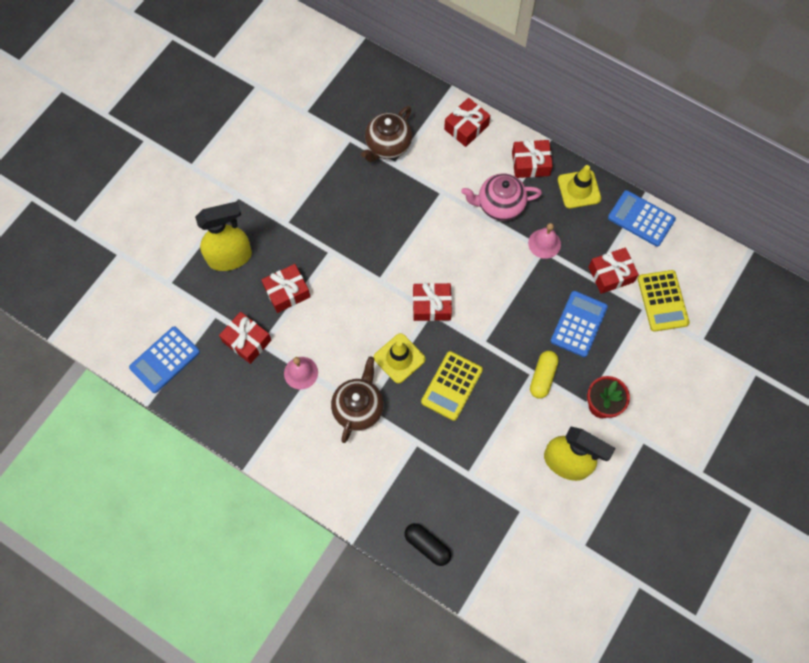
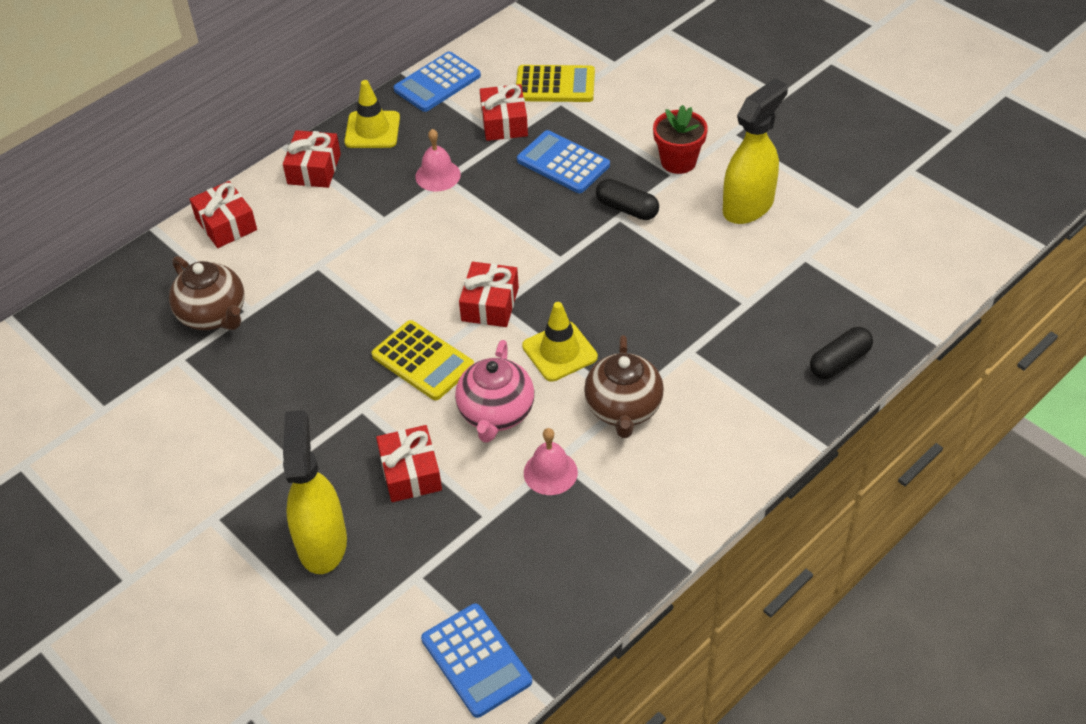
camera: 75 degrees left, 20 degrees down
(247, 341) = (477, 537): red gift -> none
(358, 408) = (623, 409): brown teapot -> brown teapot turned 120 degrees counterclockwise
(451, 386) = (616, 301): yellow calculator -> yellow calculator (423, 361)
(499, 205) = (363, 209): pink teapot -> pink teapot (496, 414)
(542, 377) = (627, 208): yellow capsule -> black capsule

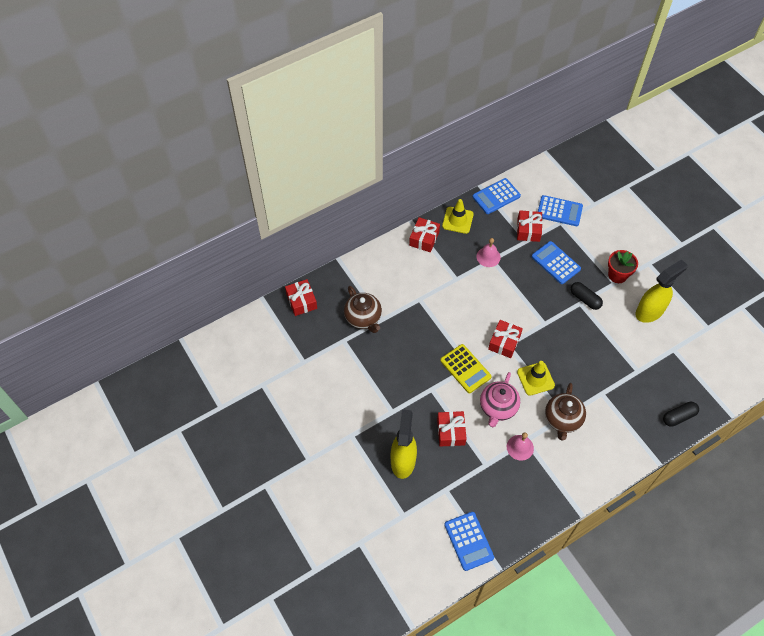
camera: 10 degrees right, 10 degrees up
(226, 224) = (375, 264): red gift -> red gift (301, 301)
(555, 85) = (559, 211): yellow calculator -> blue calculator

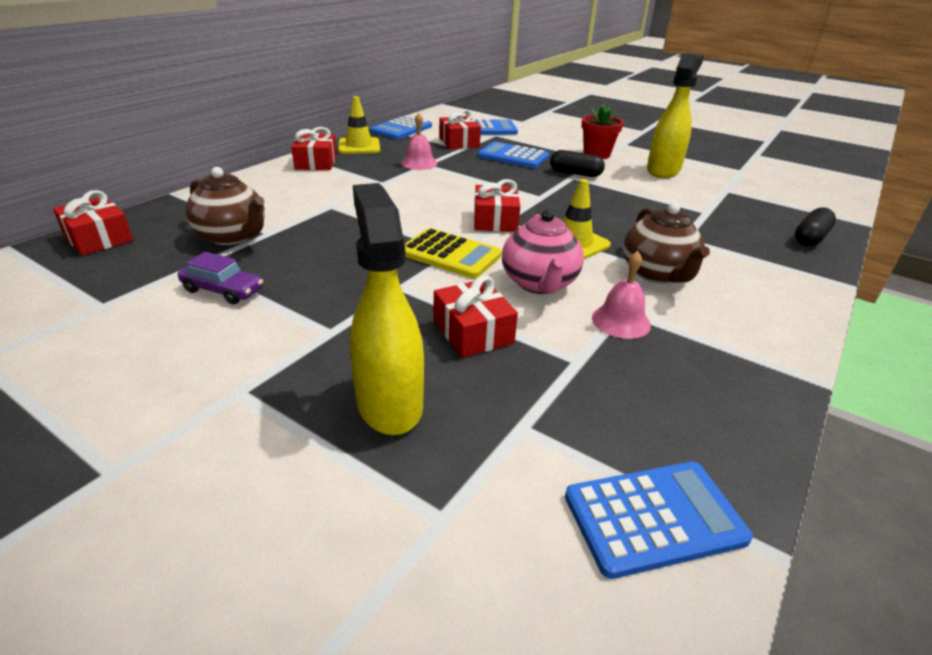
camera: 25 degrees left, 25 degrees down
(353, 366) = (223, 290): none -> purple car
(468, 541) = (654, 518): blue calculator -> blue calculator turned 60 degrees counterclockwise

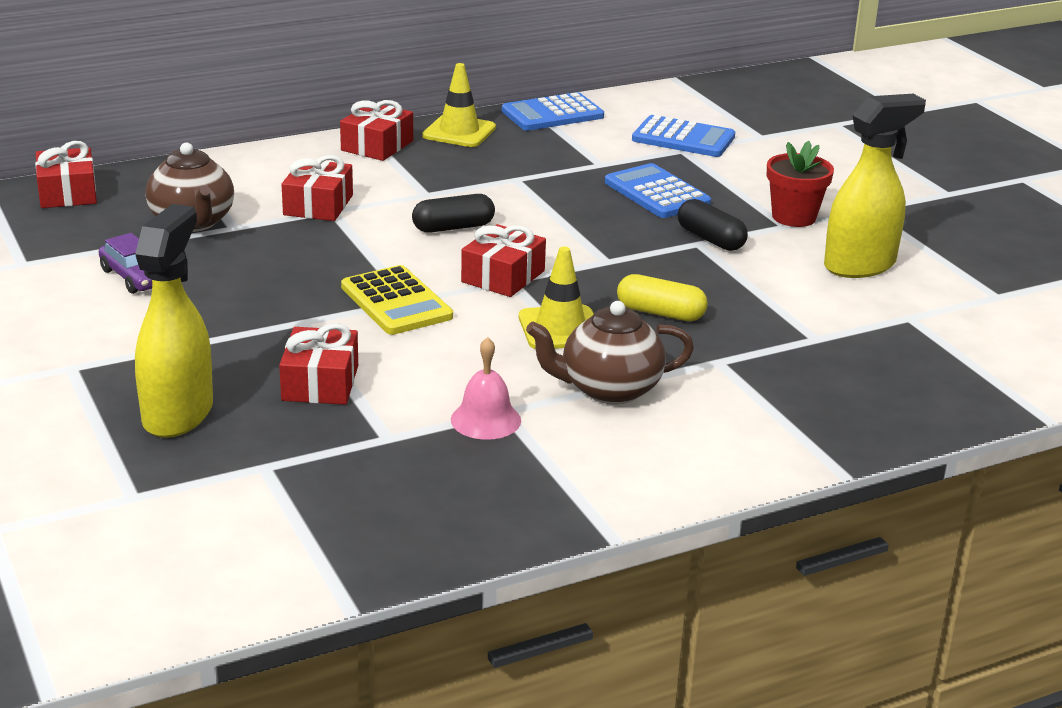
camera: 30 degrees right, 5 degrees down
(419, 163) = (508, 175): pink bell -> none
(459, 142) = (608, 153): red gift -> red gift (318, 205)
(539, 284) = (452, 360): pink teapot -> none
(612, 219) = (660, 313): none -> yellow capsule
(654, 518) = (287, 554): blue calculator -> none
(658, 274) = (608, 389): brown teapot -> brown teapot turned 60 degrees clockwise
(810, 238) = (908, 410): black capsule -> black capsule (453, 227)

